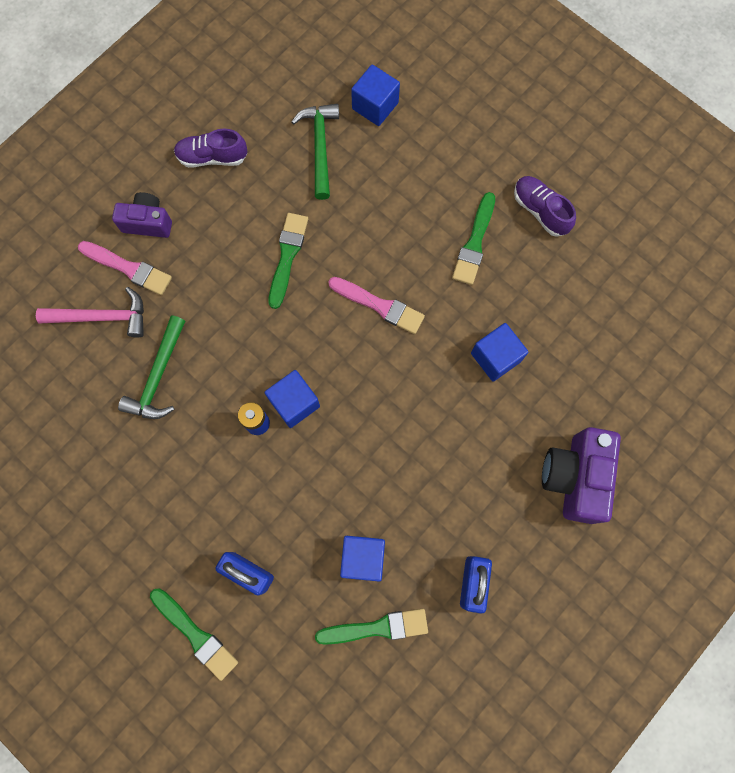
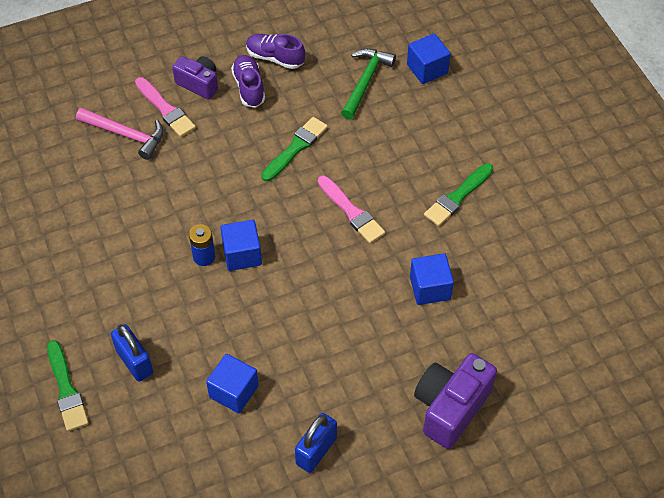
camera: 25 degrees right, 20 degrees down
(158, 376) = (145, 192): green hammer -> none
(377, 628) = (216, 449): green brush -> none
(540, 210) = (528, 194): purple shoe -> purple shoe (249, 87)

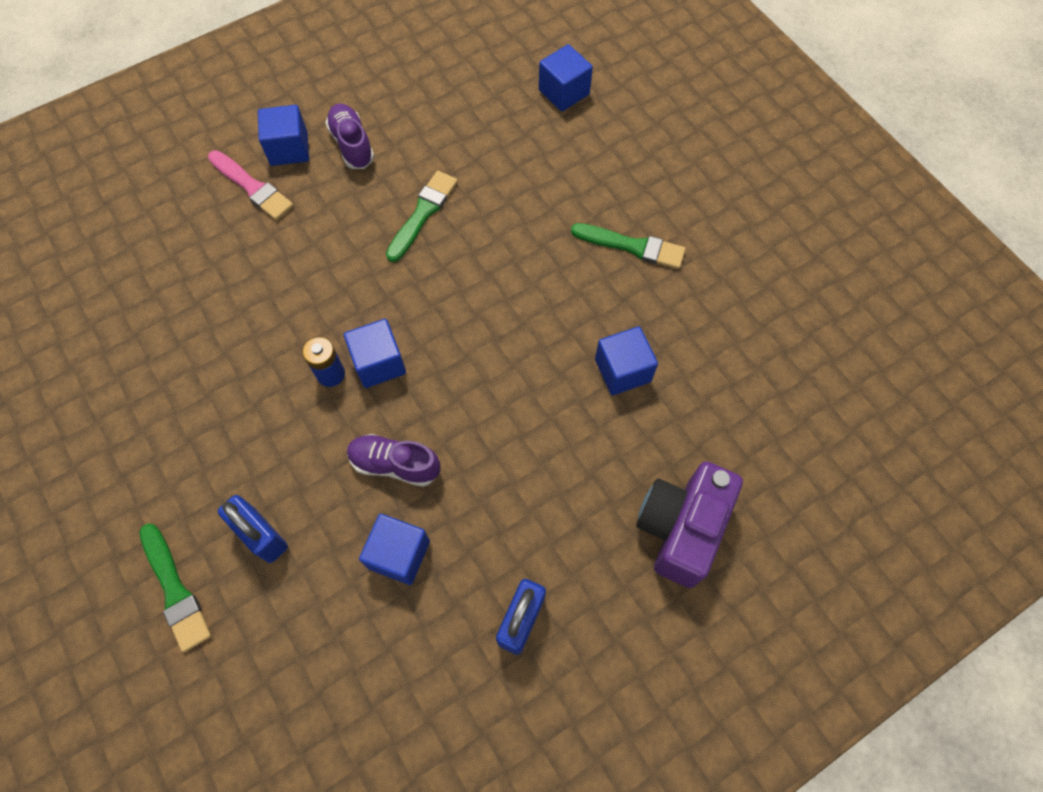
camera: 10 degrees left, 10 degrees up
(125, 134) = (206, 227): pink hammer -> none
(199, 84) = (289, 149): purple camera -> blue cube
(275, 58) = (378, 103): purple shoe -> purple shoe (395, 464)
(351, 212) = (507, 285): pink brush -> none
(365, 82) = (493, 118): green hammer -> none
(457, 197) = (632, 246): green brush -> green brush turned 105 degrees counterclockwise

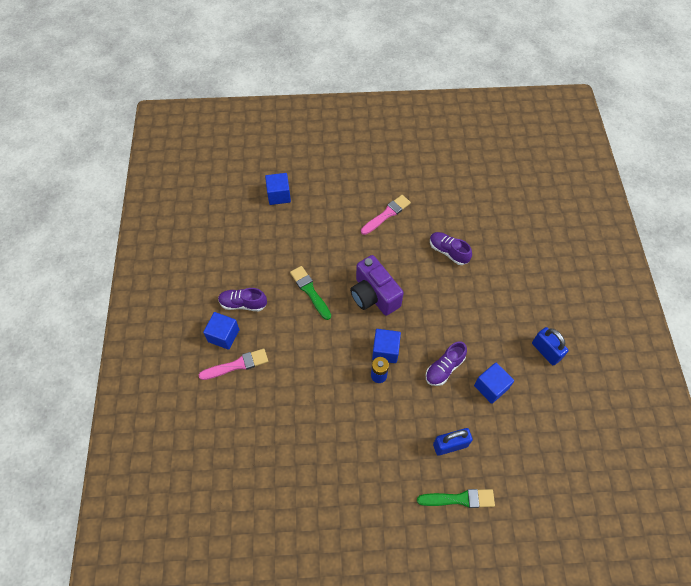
camera: 60 degrees left, 5 degrees down
(622, 370) = (448, 252): blue cube -> purple shoe
(632, 246) = (387, 214): green brush -> pink brush
(680, 528) = (534, 270): purple camera -> purple camera (374, 295)

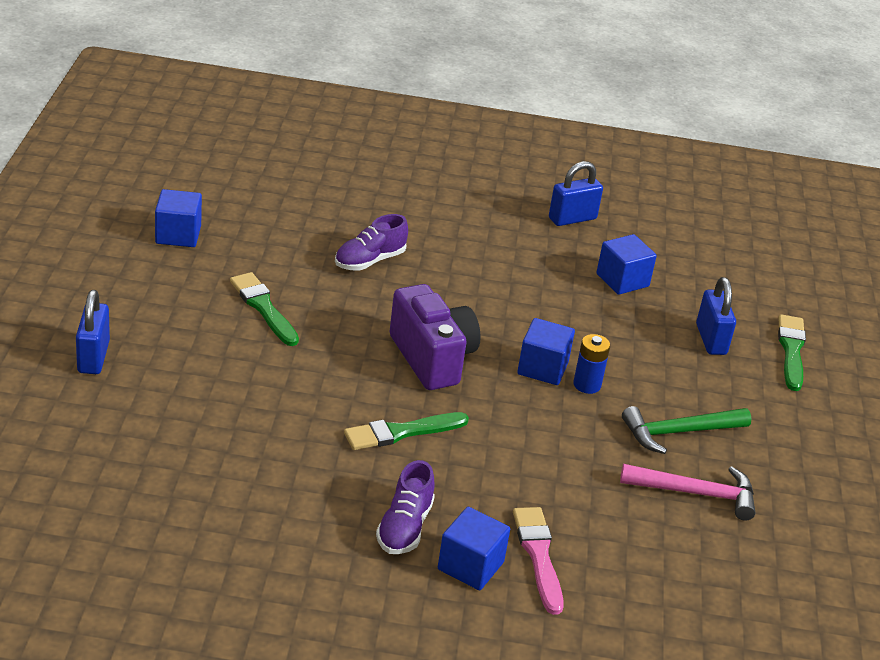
camera: 85 degrees left, 25 degrees down
(279, 195) = (153, 434): blue cube -> blue cube (178, 235)
(303, 441) = (695, 493): none -> pink hammer
(324, 161) = (93, 357): none -> blue padlock
(353, 430) = (679, 432): none -> green hammer
(374, 295) = (432, 358): purple camera -> purple camera turned 90 degrees counterclockwise
(387, 214) = (263, 307): pink brush -> green brush
(444, 368) = (584, 315): purple shoe -> none

